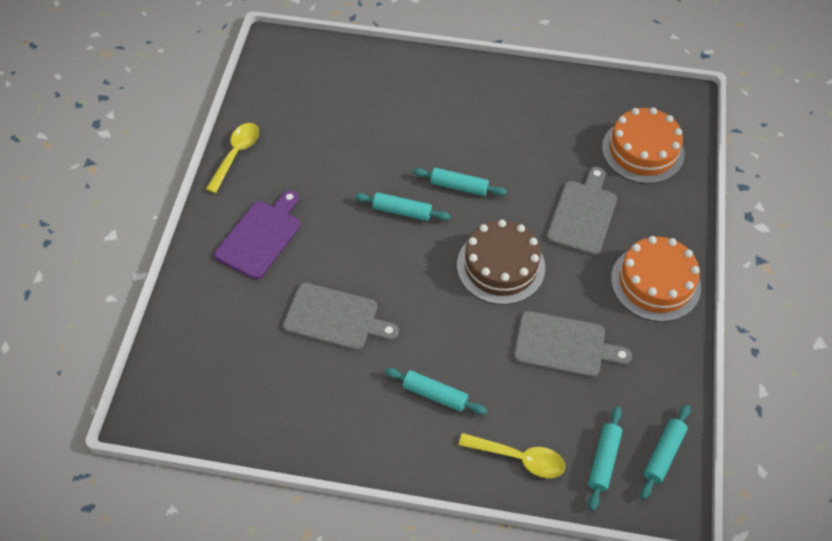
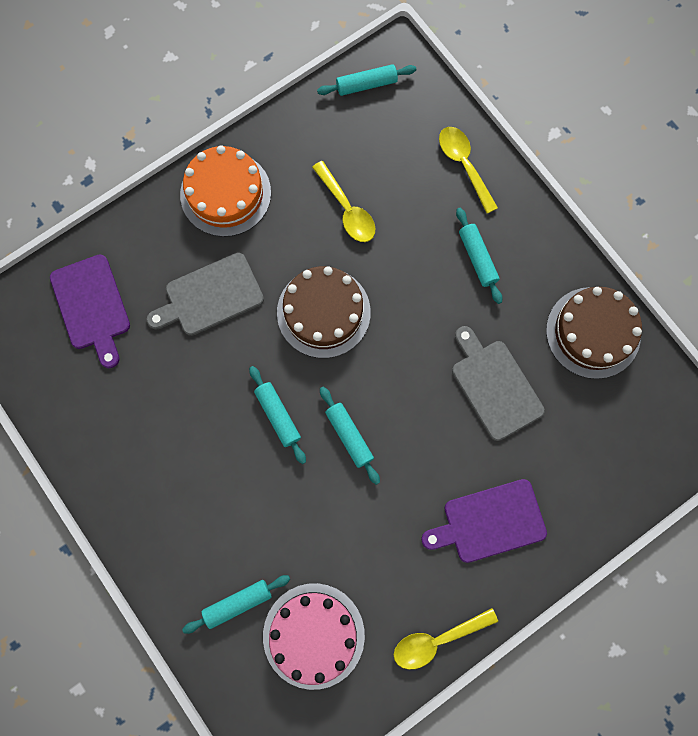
camera: 135 degrees left, 20 degrees up
(295, 416) = (593, 332): none -> brown cake
(313, 104) = (313, 635): none -> pink cake
(564, 345) = (347, 209): grey cutting board -> yellow spoon
(603, 460) = (410, 115): turquoise rolling pin -> turquoise rolling pin (237, 603)
(643, 151) = (91, 306): orange cake -> purple cutting board

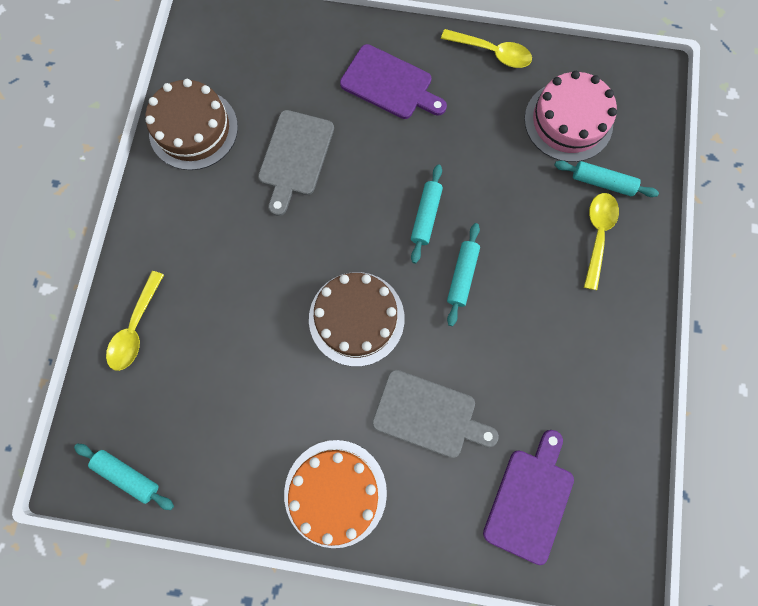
camera: 135 degrees left, 0 degrees up
(347, 209) = (257, 381): yellow spoon -> yellow spoon (597, 235)
(477, 258) = (207, 250): turquoise rolling pin -> none

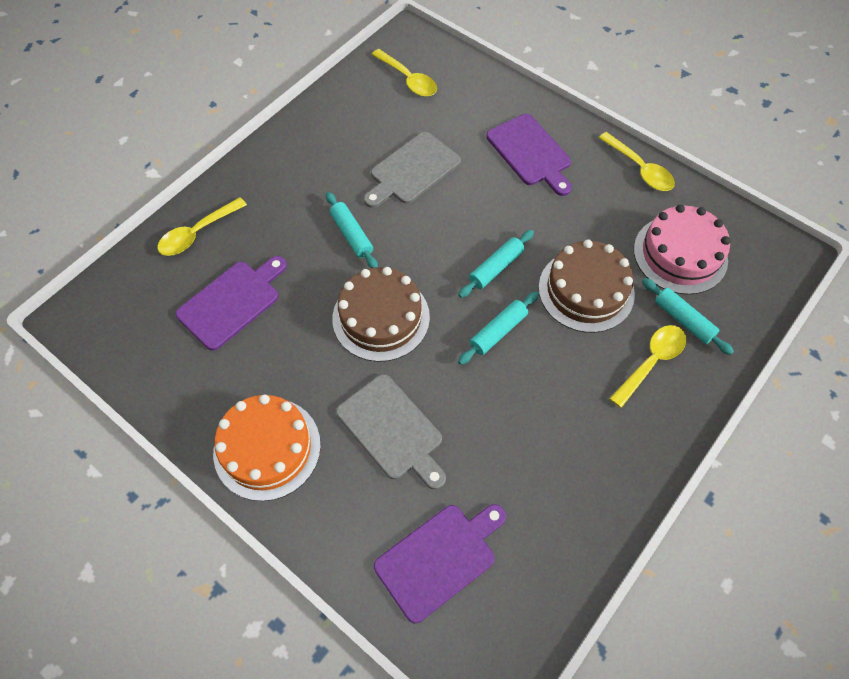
camera: 30 degrees right, 15 degrees down
(128, 475) = (112, 338): turquoise rolling pin -> turquoise rolling pin (352, 235)
(193, 129) = (344, 113): brown cake -> brown cake (586, 290)
(215, 378) = (232, 302): none -> purple cutting board
(232, 61) = (408, 79): none -> yellow spoon

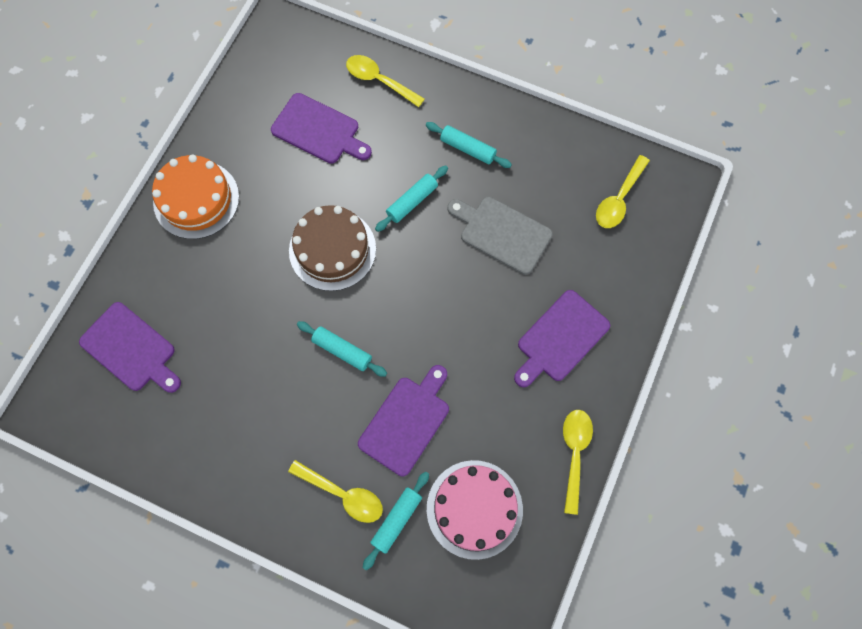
camera: 75 degrees right, 10 degrees up
(392, 430) = (230, 287): grey cutting board -> none
(496, 268) = (410, 334): turquoise rolling pin -> turquoise rolling pin (467, 149)
(586, 290) = (406, 422): brown cake -> purple cutting board
(640, 169) = (574, 453): yellow spoon -> yellow spoon turned 150 degrees clockwise

